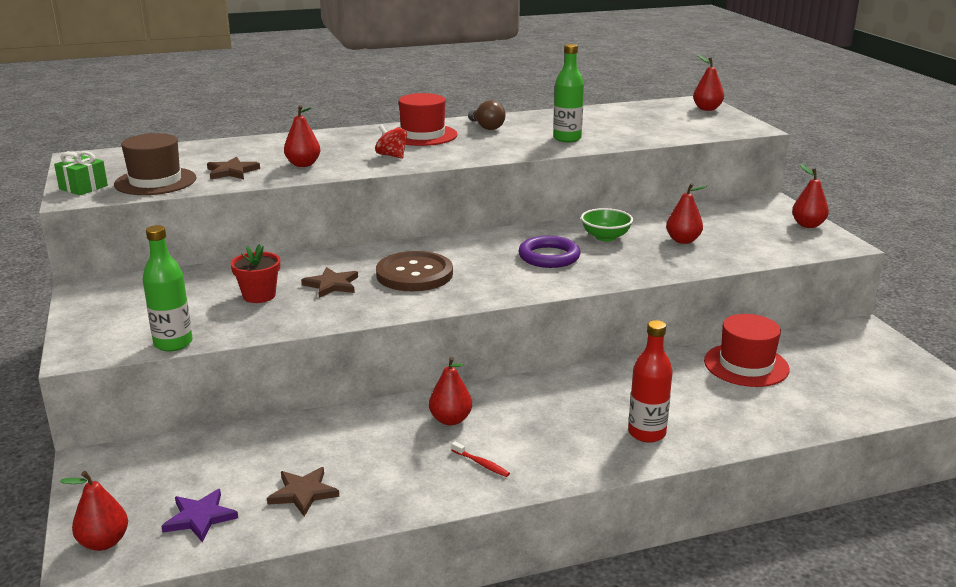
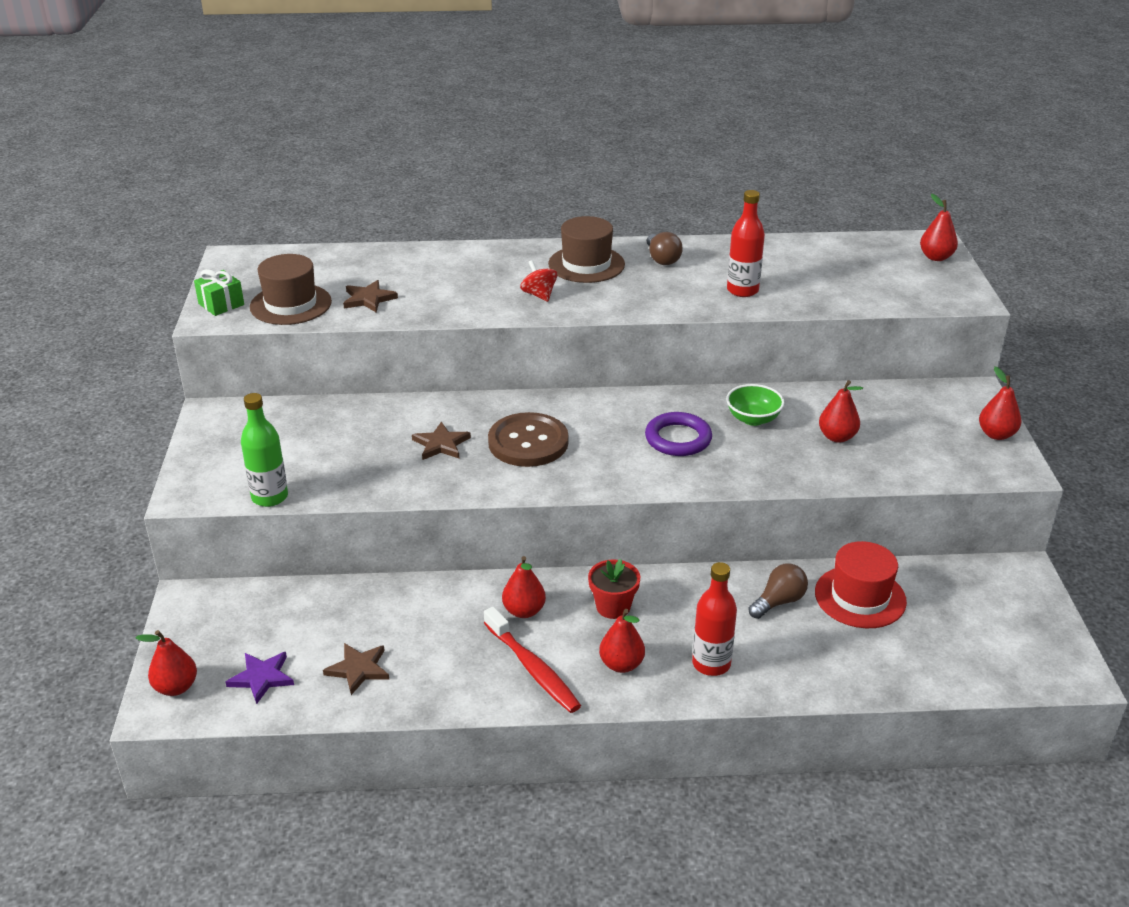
camera: 15 degrees right, 10 degrees up
(259, 295) = (367, 448): red flower pot -> red flower pot (613, 607)
(303, 164) = (443, 297): red pear -> red pear (621, 664)
(422, 135) = (586, 264): red hat -> brown hat
(481, 464) = (533, 668): red toothbrush -> red toothbrush, size x2.19
(567, 138) = (742, 290): green bottle -> red bottle
(679, 378) = (778, 602): none -> brown light bulb

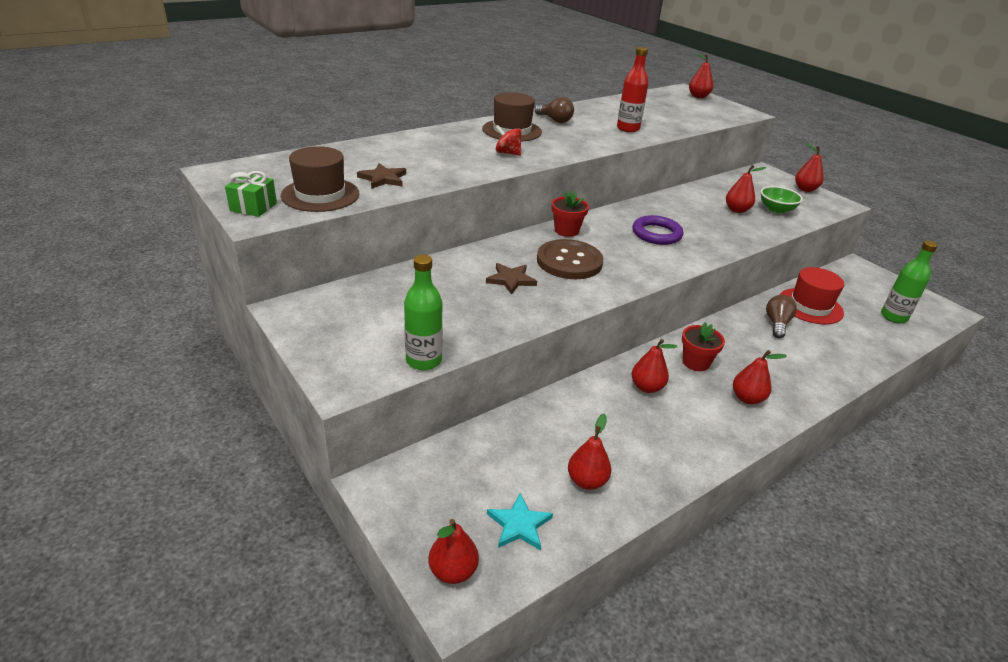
camera: 35 degrees left, 0 degrees up
(262, 677) = (519, 525): purple star -> turquoise star
(358, 669) = (586, 481): brown star -> red pear
(533, 668) = (701, 425): red toothbrush -> none
(573, 405) = (566, 231): none -> red flower pot
(711, 664) = (792, 376): red bottle -> none
(753, 419) = (681, 212): green bowl -> green bowl (776, 209)
(968, 651) = (893, 317): none -> green bottle

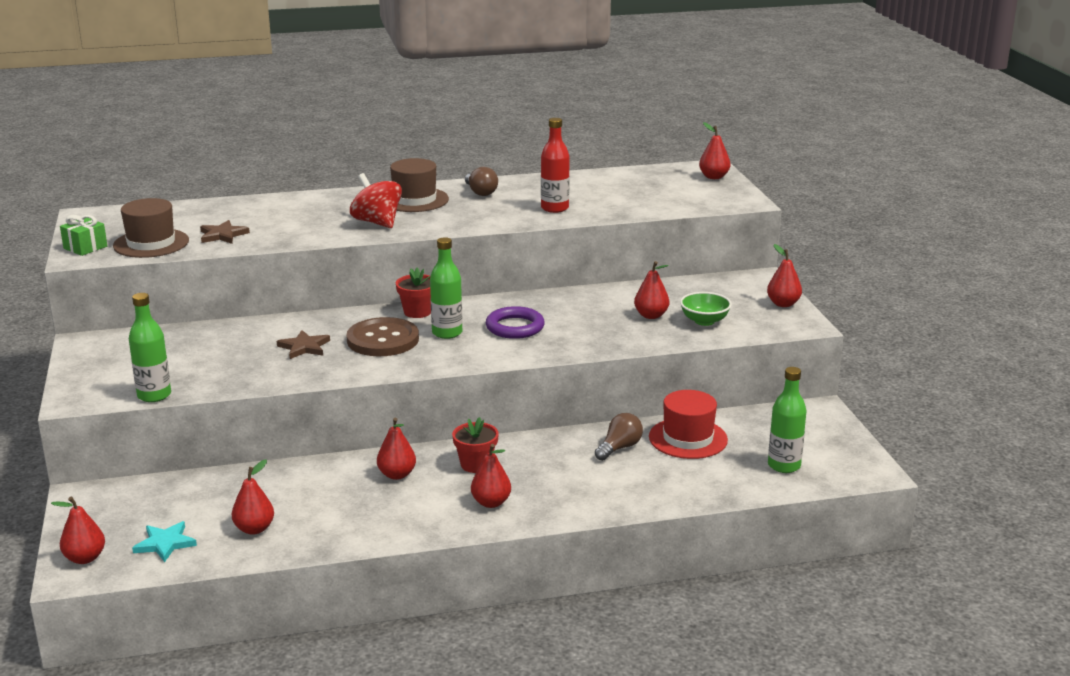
camera: 25 degrees right, 10 degrees down
(507, 153) = (377, 222): red spinning top -> red spinning top, size x1.62
(612, 247) = (447, 333): none -> green bottle

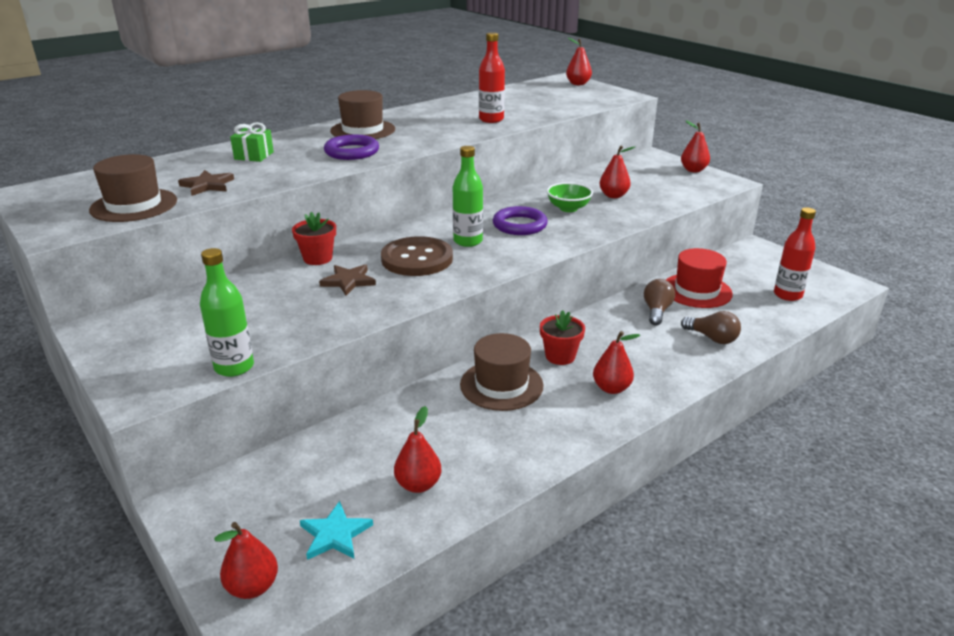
camera: 25 degrees left, 5 degrees up
(85, 247) = (57, 222): green gift -> green gift (254, 156)
(377, 222) = (352, 152): red spinning top -> purple ring
(397, 475) = (501, 385): red pear -> brown hat
(417, 312) = (420, 229): red flower pot -> red flower pot (317, 258)
(480, 192) = (413, 117): brown light bulb -> brown light bulb (712, 338)
(704, 321) = (657, 192): green bowl -> green bowl (568, 208)
(784, 465) = (787, 295): green bottle -> red bottle

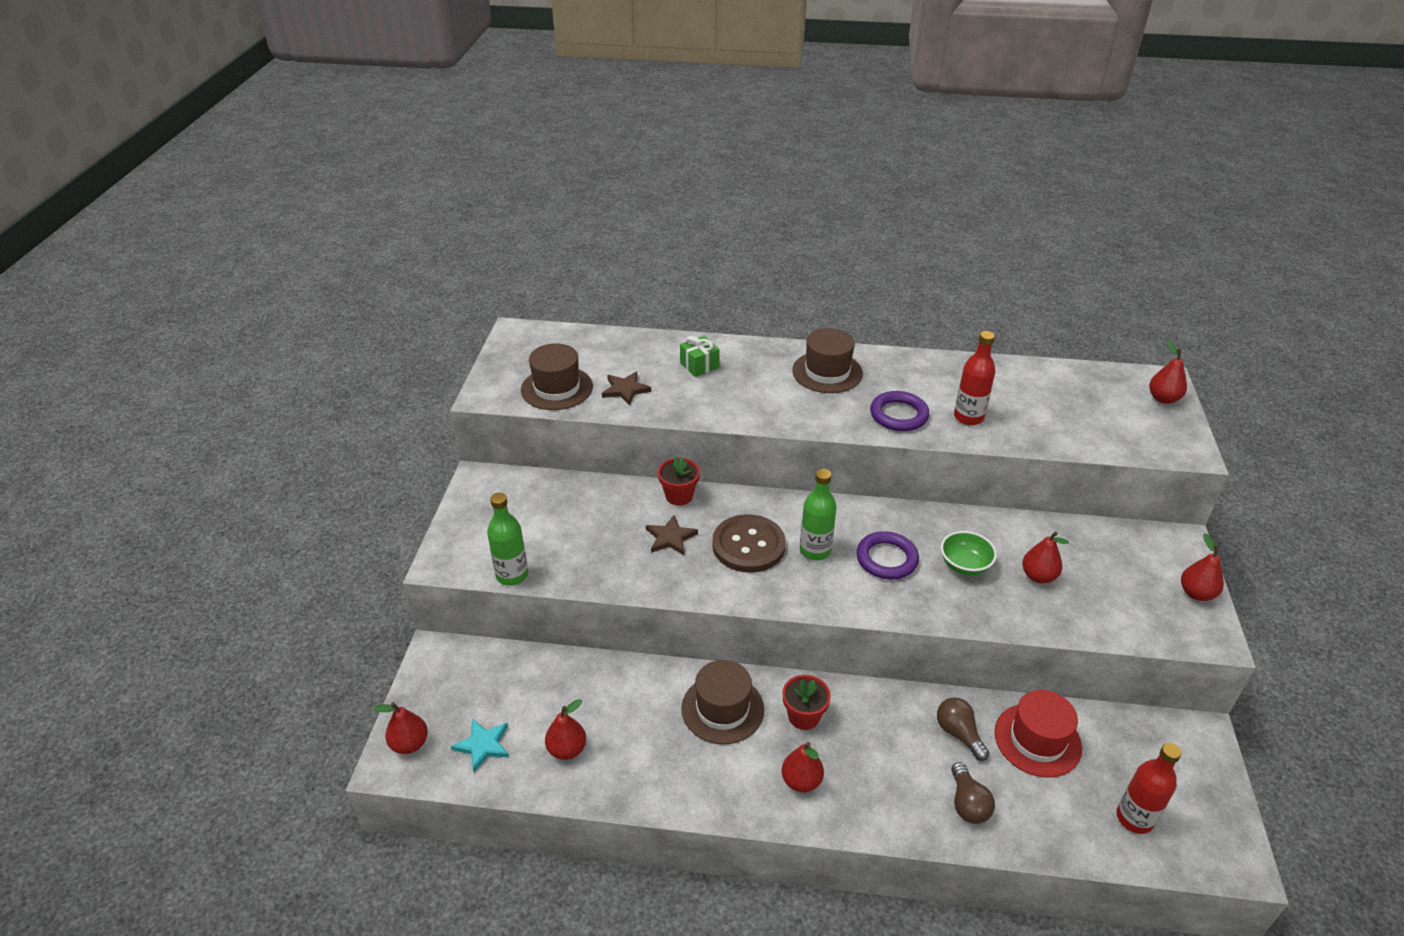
camera: 45 degrees right, 10 degrees up
(352, 152) = (778, 402): purple ring -> purple ring (898, 415)
(656, 311) = (958, 734): brown light bulb -> brown light bulb turned 90 degrees counterclockwise

